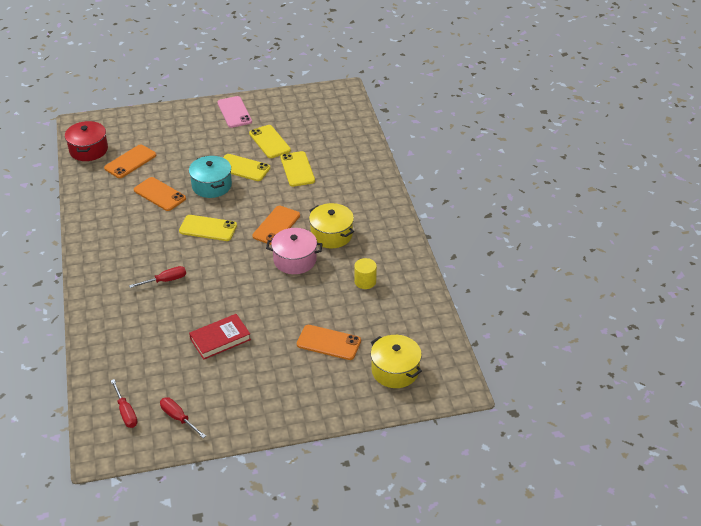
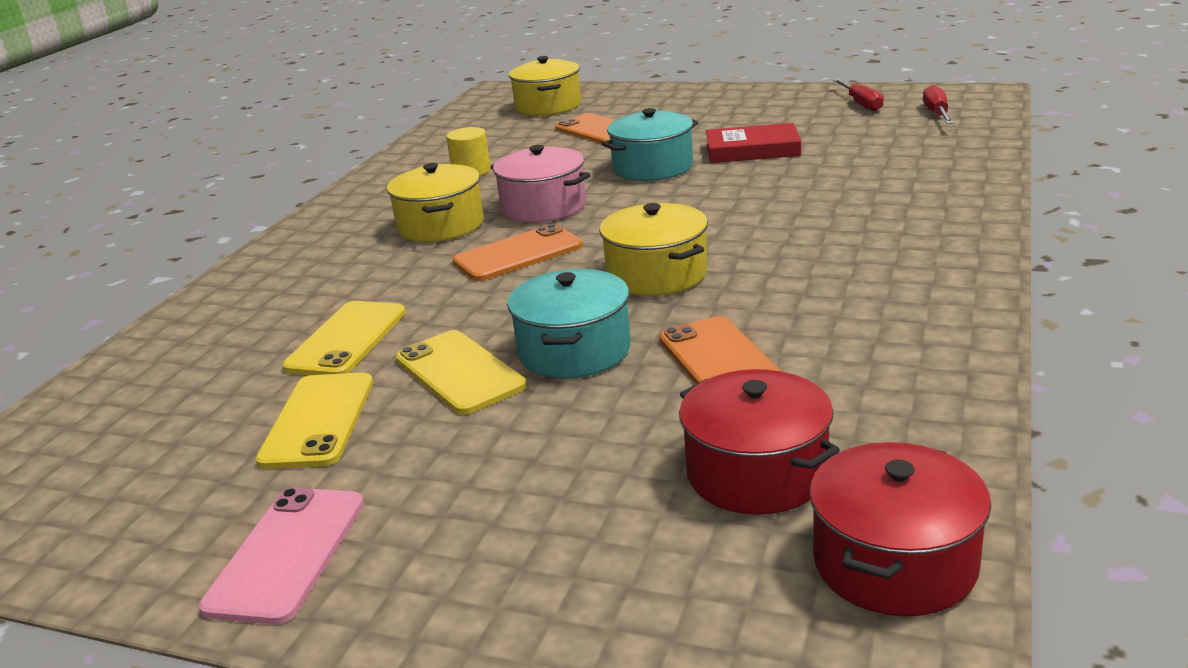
camera: 145 degrees left, 15 degrees down
(130, 162) = (756, 473): orange phone -> red pot
(165, 280) = (801, 218): red screwdriver -> none
(208, 228) = (656, 274): yellow phone -> yellow pot
(265, 308) = (653, 167): none -> turquoise pot

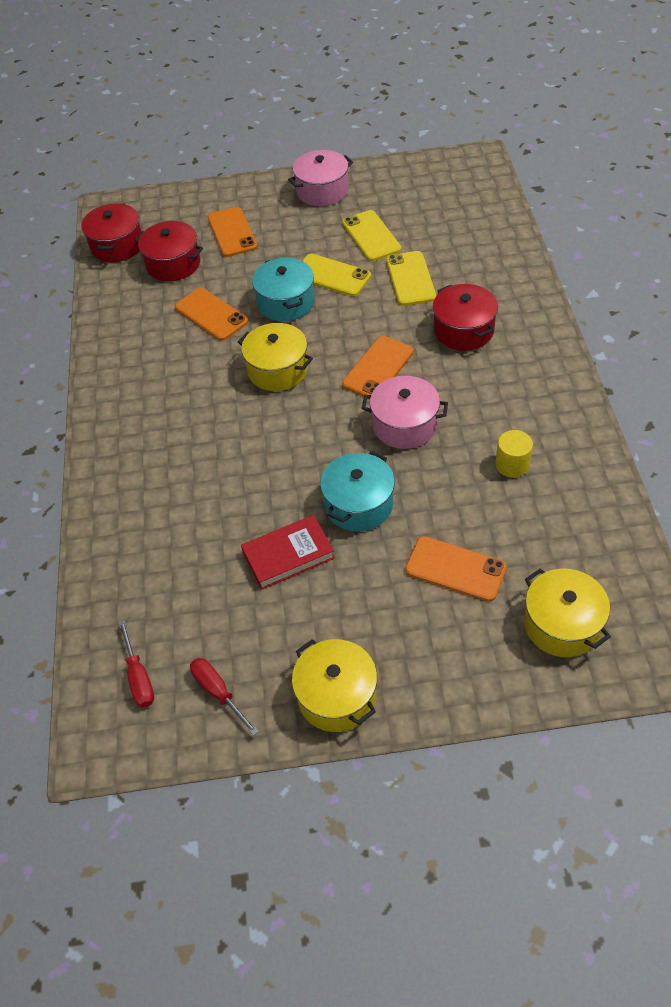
camera: 155 degrees right, 25 degrees up
(287, 554) = (322, 191): pink phone -> pink pot
(365, 269) = (463, 330): none -> red pot
(441, 225) = (460, 385): yellow pot -> yellow pot (337, 696)
(577, 510) = (232, 232): none -> orange phone

